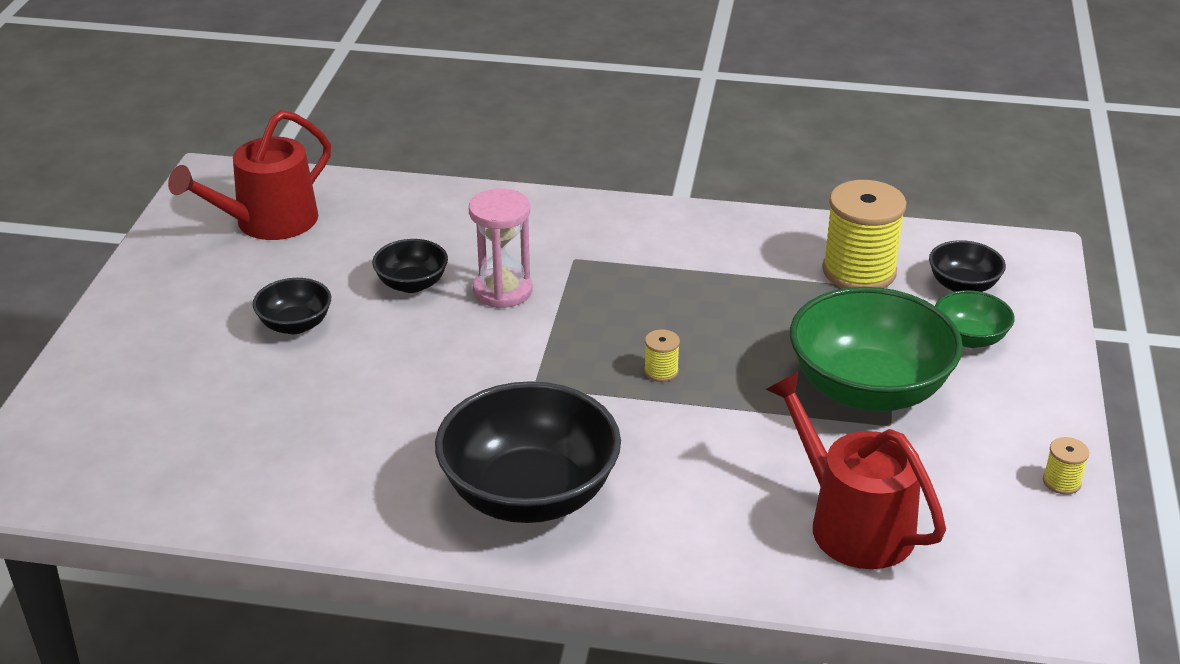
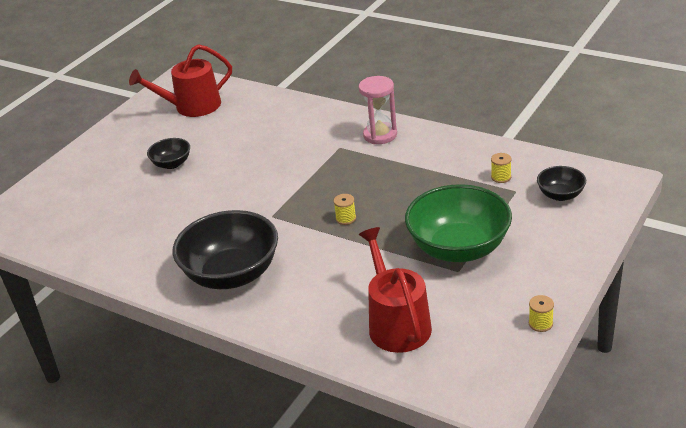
camera: 25 degrees right, 0 degrees up
(412, 284) = (244, 150): black bowl -> none
(502, 291) = (289, 160): pink hourglass -> pink hourglass (380, 135)
(859, 271) = (501, 177): yellow spool -> yellow spool, size x0.43
(969, 338) = (542, 227): green bowl -> none

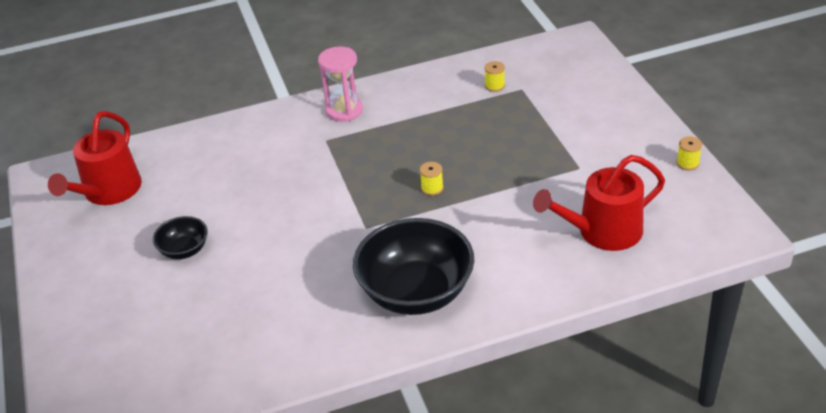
camera: 50 degrees left, 5 degrees up
(396, 323) = (603, 231): red watering can -> red watering can turned 45 degrees counterclockwise
(459, 248) = (553, 152): green bowl -> none
(560, 195) = (556, 73): black bowl -> none

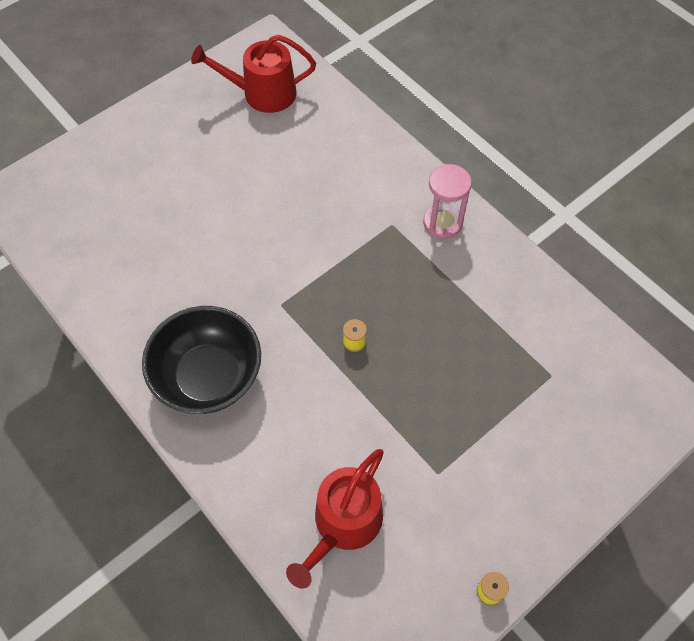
camera: 65 degrees right, 20 degrees up
(184, 250) = (209, 178): black bowl -> none
(495, 86) = (545, 347): yellow spool -> none
(603, 231) = (343, 524): red watering can -> red watering can turned 105 degrees counterclockwise

